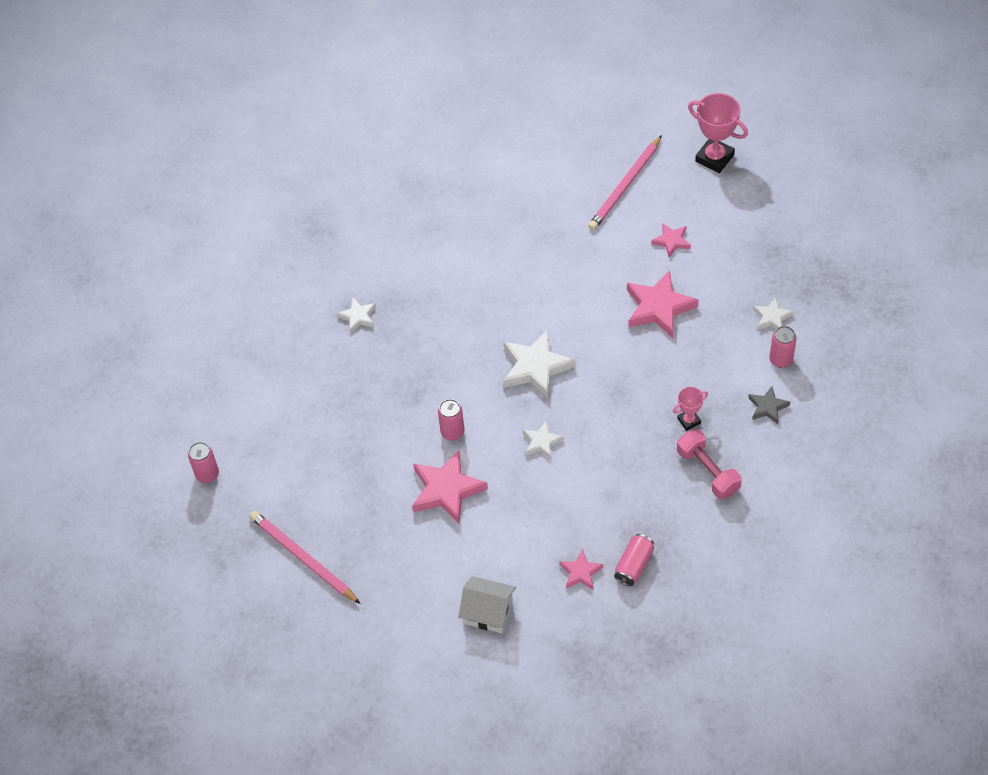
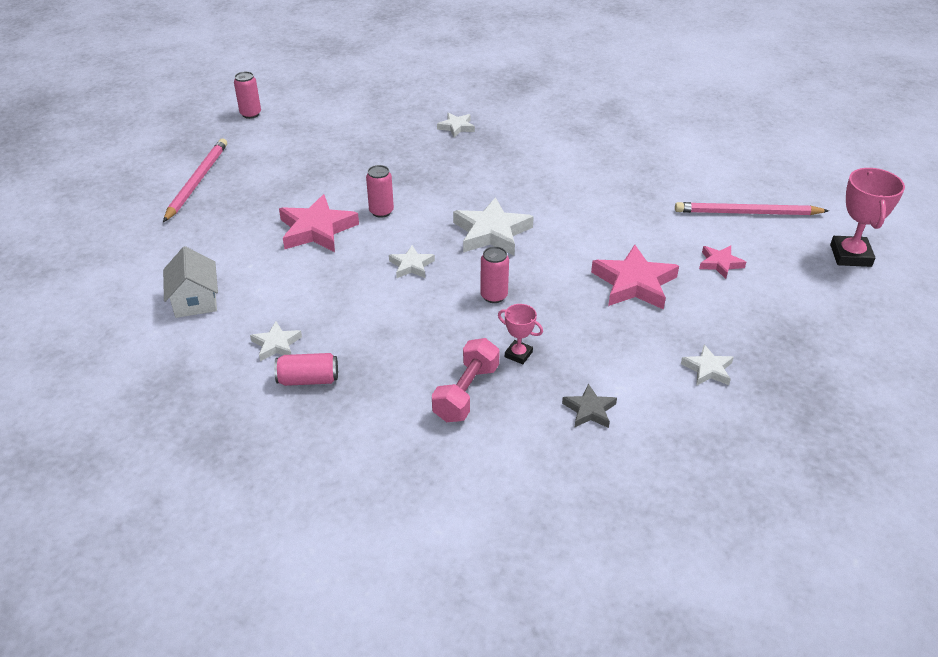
camera: 55 degrees right, 15 degrees down
(581, 572) = (276, 344): pink star -> white star
(781, 360) = (661, 397): pink can -> pink can (494, 296)

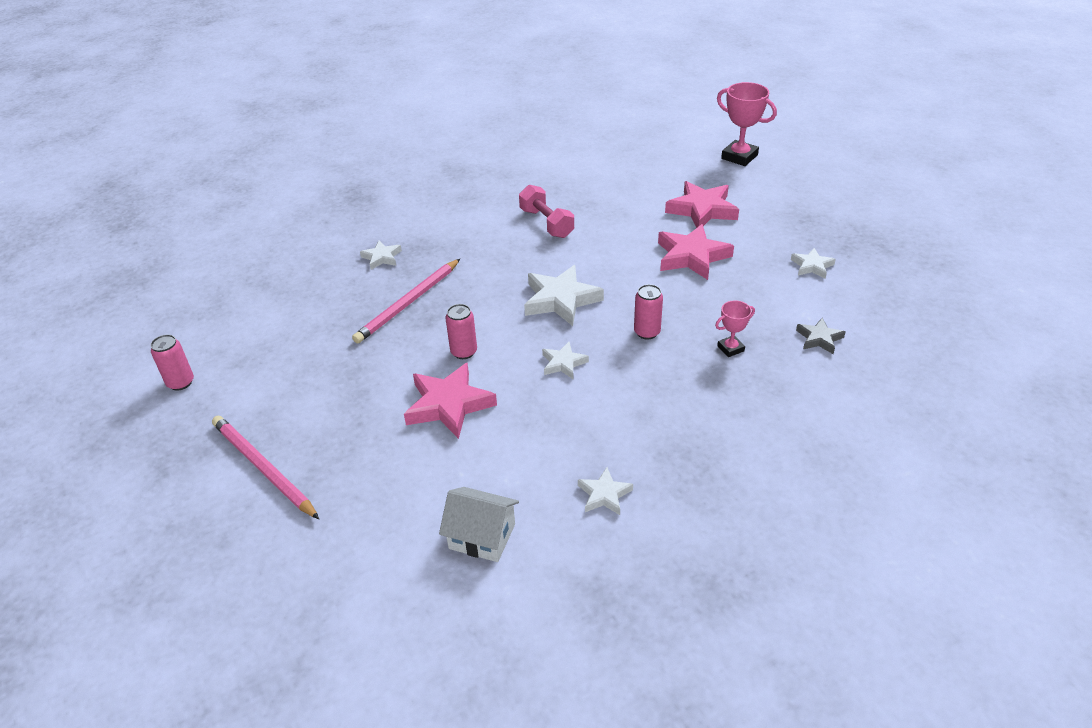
camera: 55 degrees left, 0 degrees up
(308, 379) = (672, 489): pink can -> none
(466, 393) = (757, 395): pink dumbbell -> pink dumbbell (546, 223)
(720, 263) = (702, 210): pink star -> pink star, size x1.84
(747, 213) = (655, 173): pink pencil -> pink pencil (409, 303)

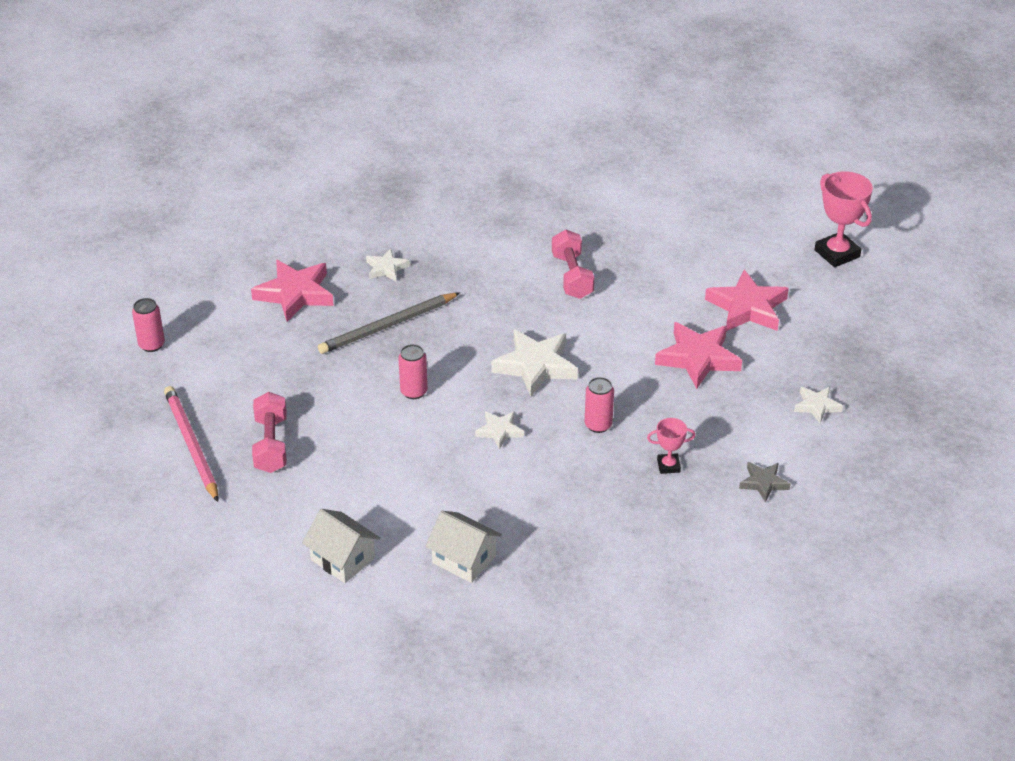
camera: 20 degrees right, 0 degrees up
(348, 442) = (271, 445): none -> pink dumbbell
(409, 303) = (388, 326): pink pencil -> grey pencil
(449, 405) = (374, 438): pink star -> pink star (295, 294)
(604, 495) = (464, 559): white star -> white house

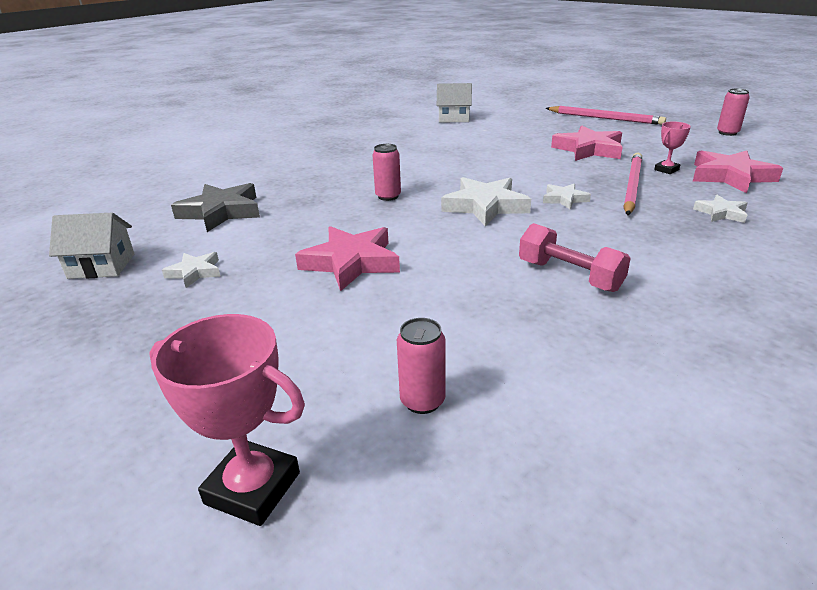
camera: 145 degrees right, 10 degrees down
(271, 445) = (569, 129): pink dumbbell -> none
(388, 326) = (632, 186): grey pencil -> pink pencil
(414, 392) = (541, 168): pink can -> pink can (422, 401)
(464, 559) = (392, 134): white house -> white house (101, 266)
(499, 431) = (452, 172): white star -> white star (564, 199)
(668, 466) = (308, 196): pink trophy -> pink trophy (666, 170)
(747, 308) = (340, 330): pink star -> pink star (588, 149)
(763, 483) = (221, 212): grey star -> grey star, size x1.84

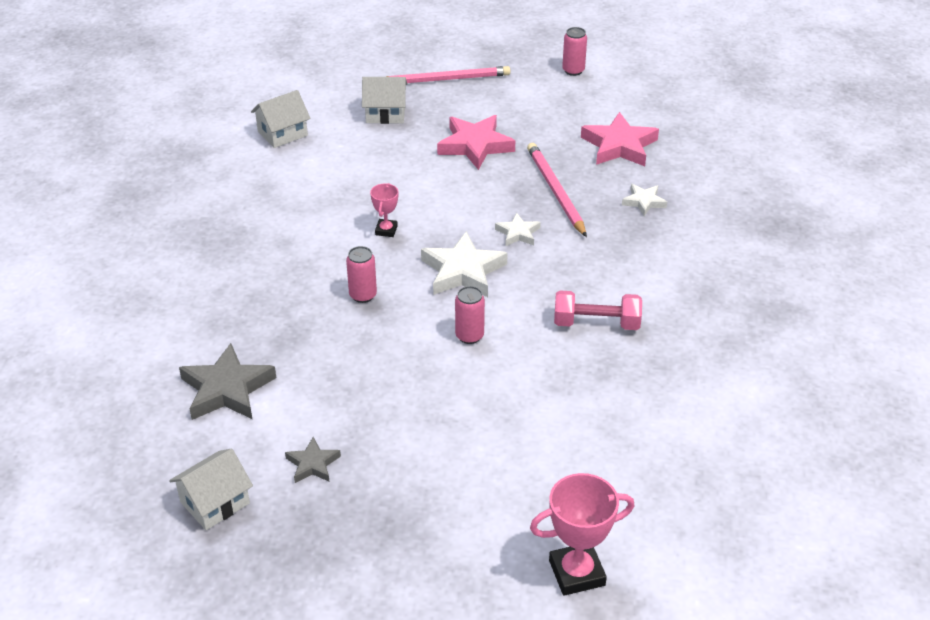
camera: 40 degrees left, 10 degrees up
(195, 272) = (312, 464): white star -> grey star
(351, 262) = (428, 389): pink star -> none
(422, 401) = (605, 472): pink can -> pink can (469, 336)
(538, 123) = (385, 113): none -> white house
(666, 170) = (565, 155): pink trophy -> pink trophy (386, 230)

